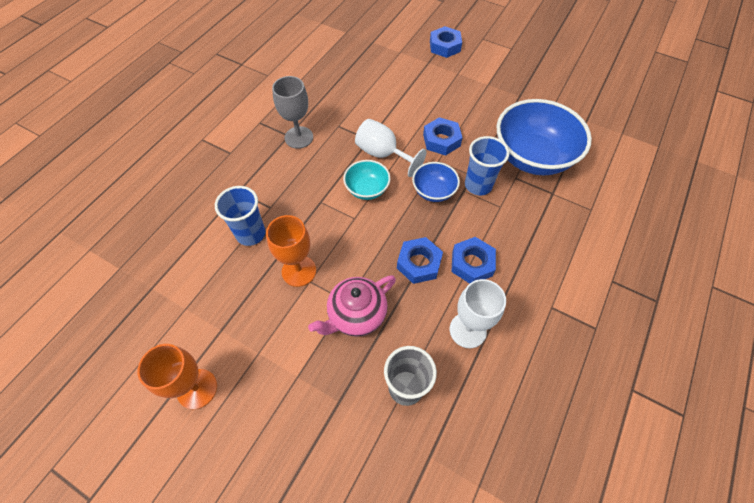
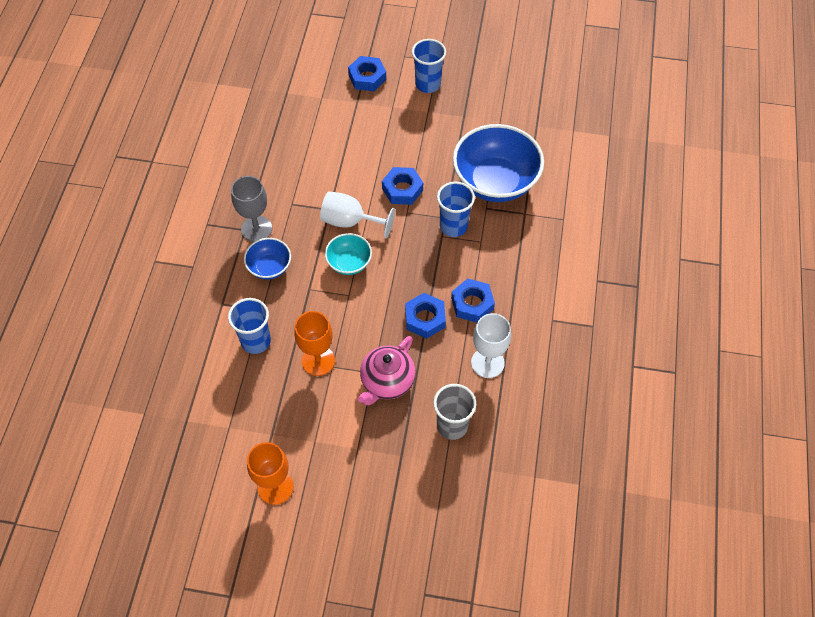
camera: 20 degrees left, 0 degrees up
(433, 191) = (414, 245): blue bowl -> blue bowl (269, 267)
(495, 63) = (428, 84): none -> blue cup

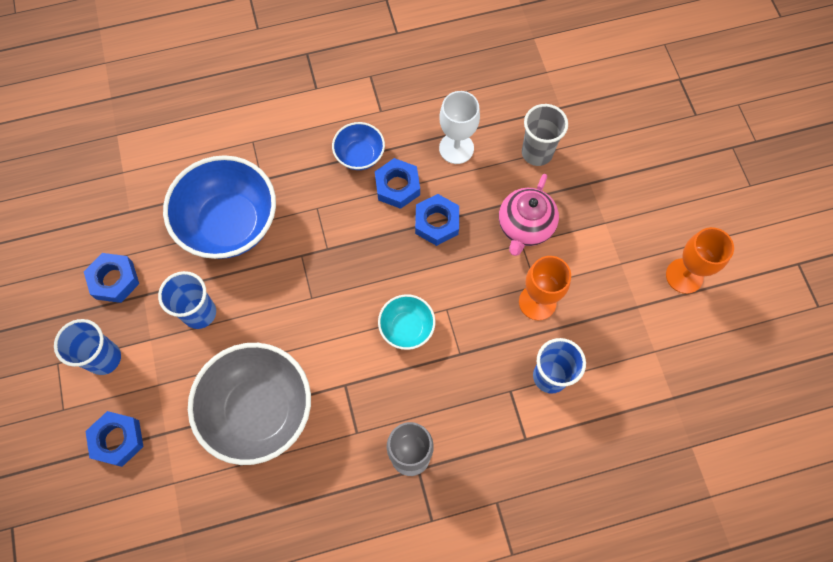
camera: 115 degrees left, 10 degrees up
(269, 267) = (454, 411): blue bowl -> blue bowl (359, 155)
(341, 155) = (259, 410): none -> grey bowl
(350, 221) = (352, 353): white goblet -> none
(387, 382) = (525, 227): pink teapot -> pink teapot turned 105 degrees clockwise
(402, 189) = (281, 316): blue nut -> blue nut (114, 280)
(453, 226) = (309, 242): blue cup -> blue cup (199, 313)

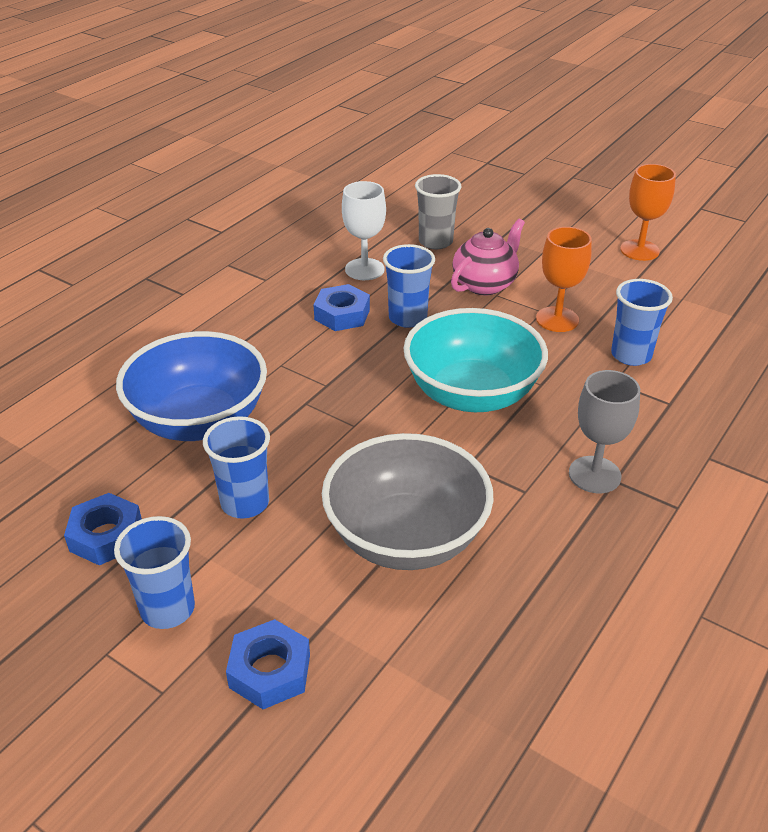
camera: 40 degrees left, 30 degrees down
(359, 155) = (280, 313): blue bowl -> none
(407, 328) = (472, 394): turquoise bowl -> turquoise bowl, size x2.00
(436, 223) = (407, 318): blue nut -> blue cup
(525, 227) = (485, 284): pink teapot -> pink teapot turned 120 degrees counterclockwise

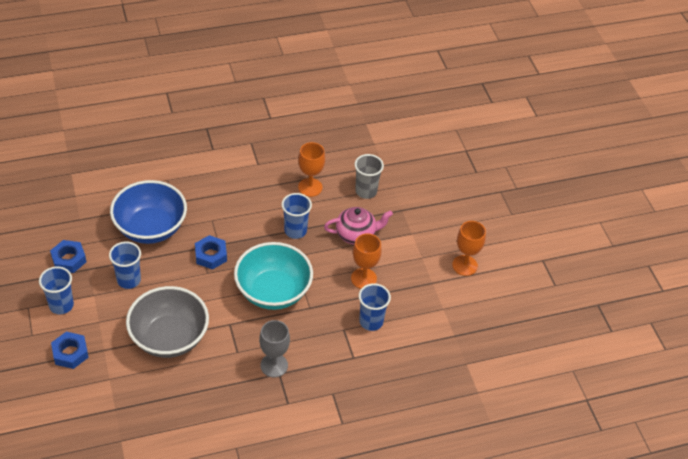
camera: 35 degrees right, 10 degrees up
(342, 314) = (268, 209): blue nut -> blue nut (211, 255)
(364, 269) = (310, 187): white goblet -> orange goblet

